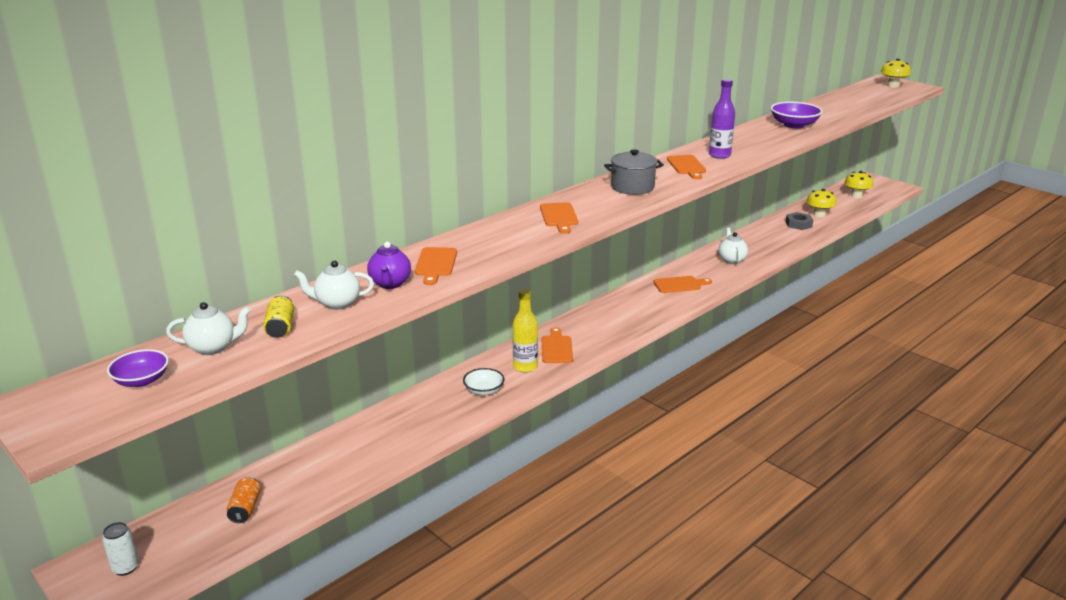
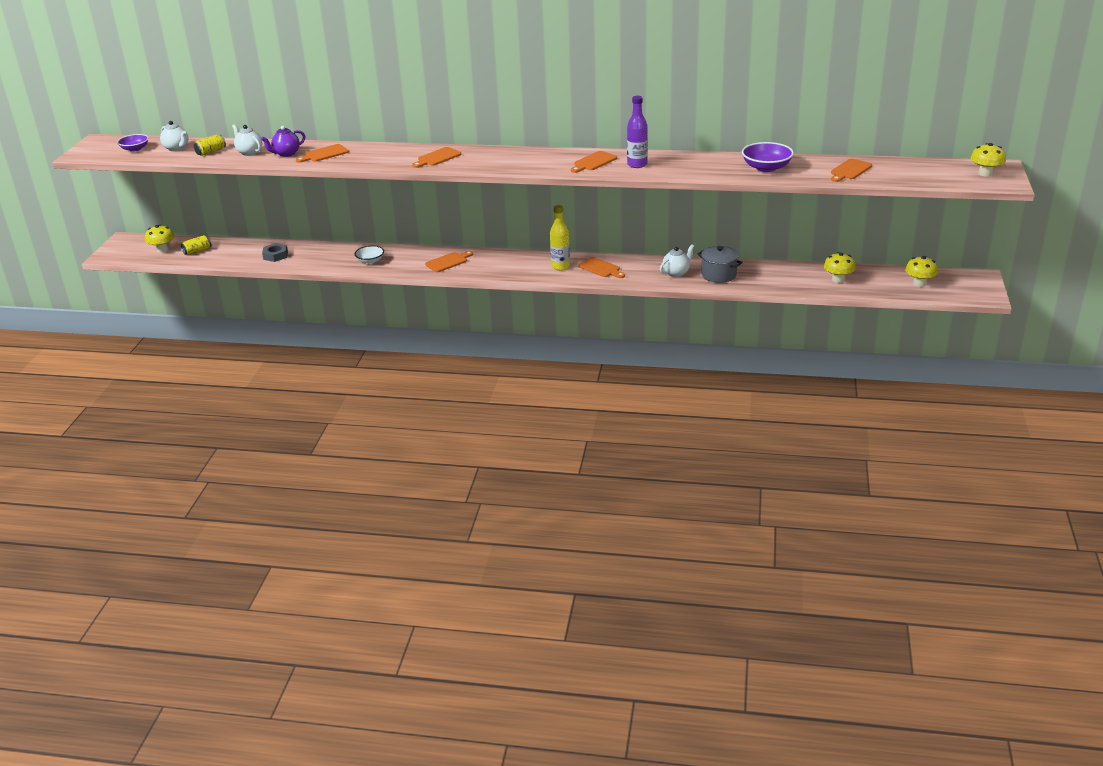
camera: 55 degrees right, 5 degrees up
(125, 568) = (133, 248): white can -> none
(184, 540) = (162, 250): none -> yellow mushroom
(245, 508) = (197, 251): orange can -> yellow can
(525, 367) = (412, 261): yellow bottle -> yellow bottle (560, 266)
(632, 187) = (522, 160): grey pot -> grey pot (718, 275)
(798, 224) = (798, 277): grey nut -> grey nut (275, 255)
(836, 109) = (850, 170): none -> orange cutting board

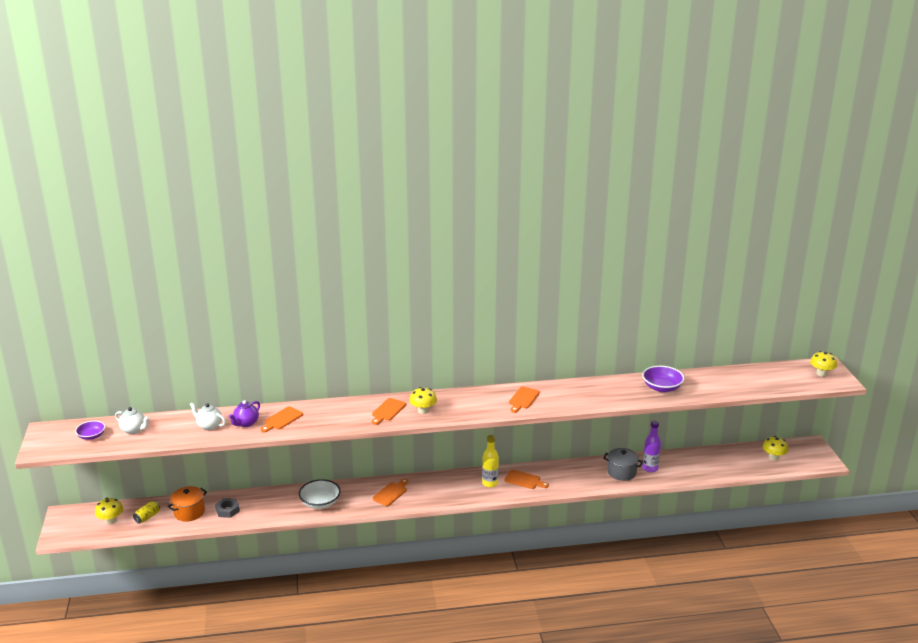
camera: 20 degrees left, 5 degrees down
(211, 152) = (171, 430): yellow can -> none
(238, 252) = (189, 512): none -> orange pot
(370, 261) = (320, 503): white bowl -> white bowl, size x1.55
(637, 164) = (560, 397): purple bottle -> purple bottle (650, 468)
(676, 273) = (587, 475): white teapot -> none
(838, 279) = (713, 463): yellow mushroom -> yellow mushroom (423, 410)
(850, 170) = (725, 383): orange cutting board -> none

